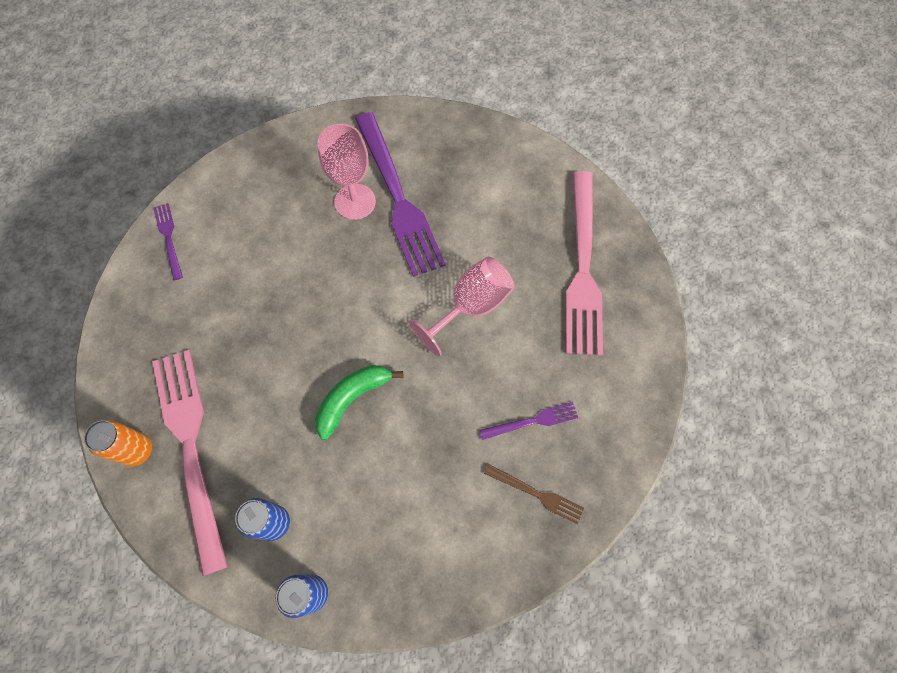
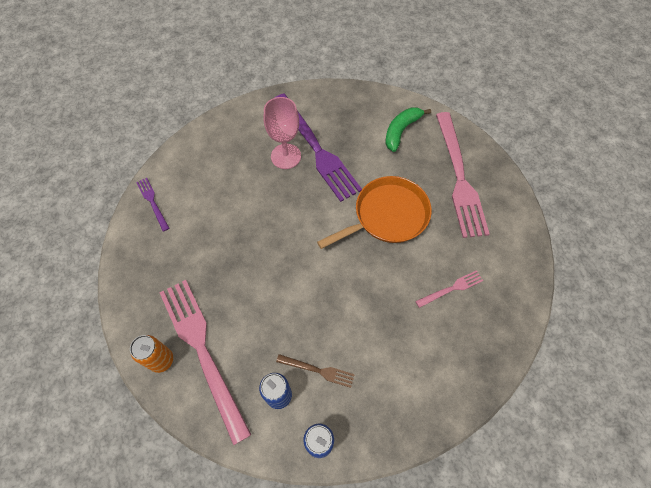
camera: 10 degrees left, 5 degrees down
(352, 398) = (316, 294): green banana -> green banana (401, 131)
(471, 306) = (387, 215): pink goblet -> orange pan
(532, 421) = (451, 288): purple fork -> pink fork
(537, 494) = (468, 340): brown fork -> brown fork (318, 370)

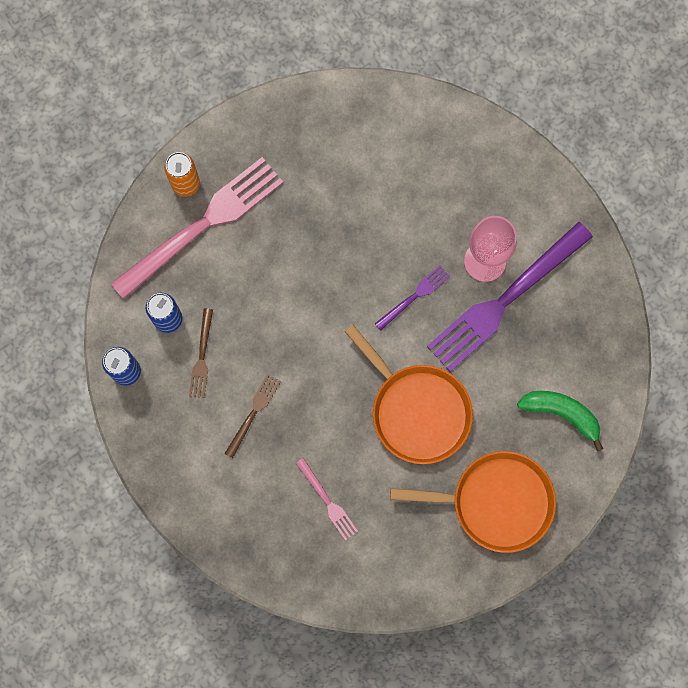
camera: 80 degrees right, 15 degrees up
(152, 202) = (381, 110): purple fork -> purple fork (414, 296)
(373, 334) = (253, 413): none -> brown fork
(459, 177) = (496, 502): pink fork -> orange pan

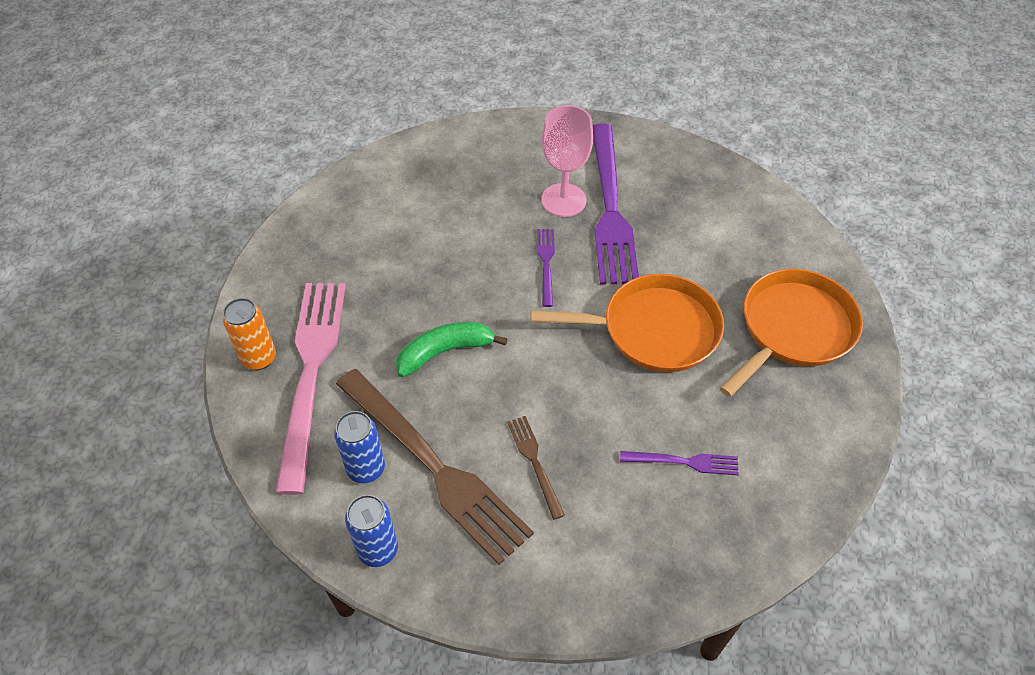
camera: 50 degrees left, 25 degrees down
(202, 357) = (434, 467): brown fork -> brown fork, size x2.24
(327, 501) = (684, 462): pink fork -> purple fork
(561, 414) = (746, 235): green banana -> green banana (445, 352)

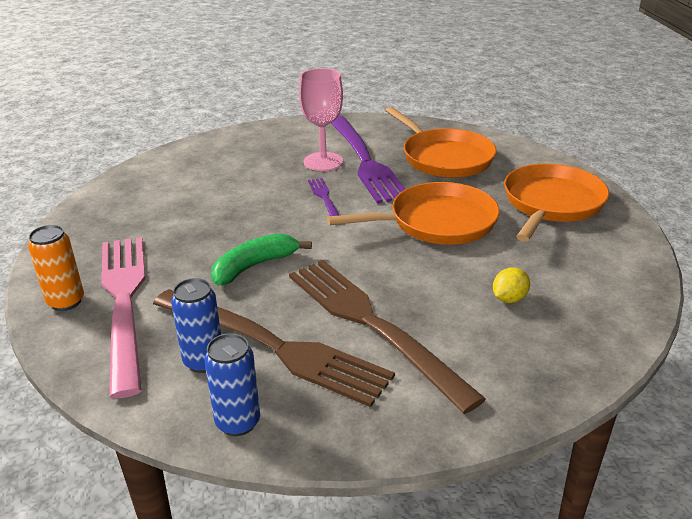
camera: 15 degrees left, 20 degrees down
(535, 462) = (372, 324): brown fork -> brown fork, size x2.24
(684, 462) = (509, 299): purple fork -> yellow lemon
(703, 223) = (444, 158): none -> orange pan

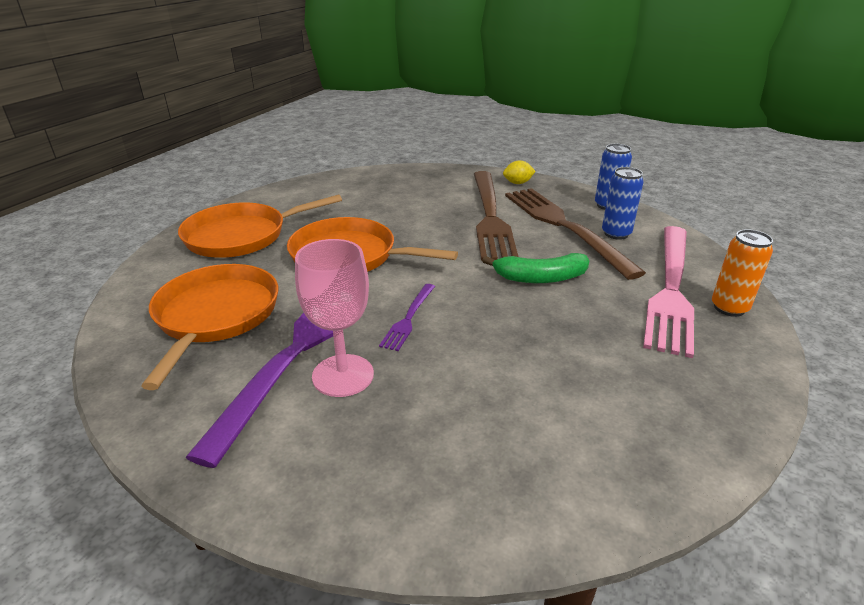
camera: 145 degrees left, 0 degrees up
(509, 299) = (390, 201): yellow lemon -> yellow lemon (517, 183)

